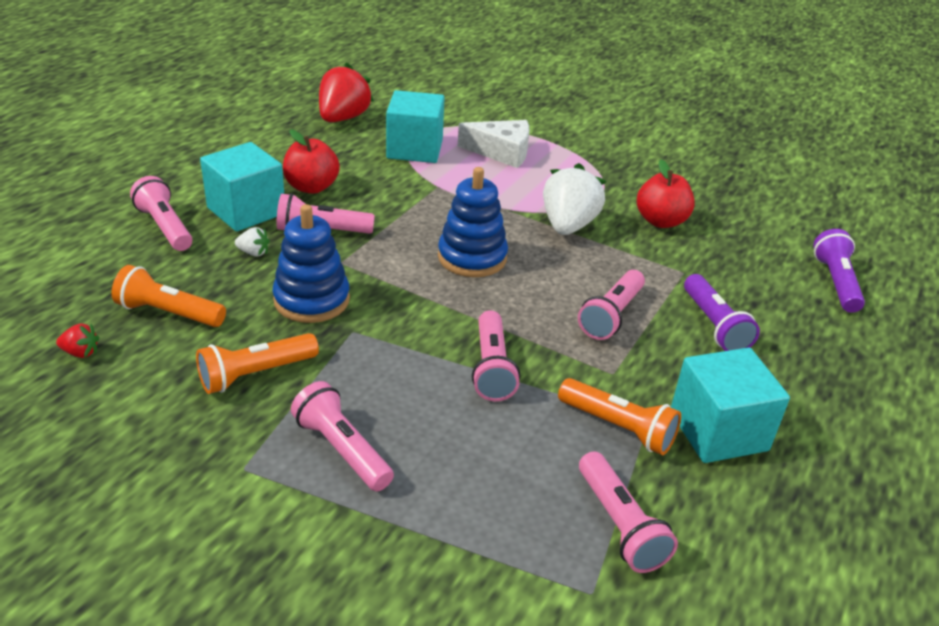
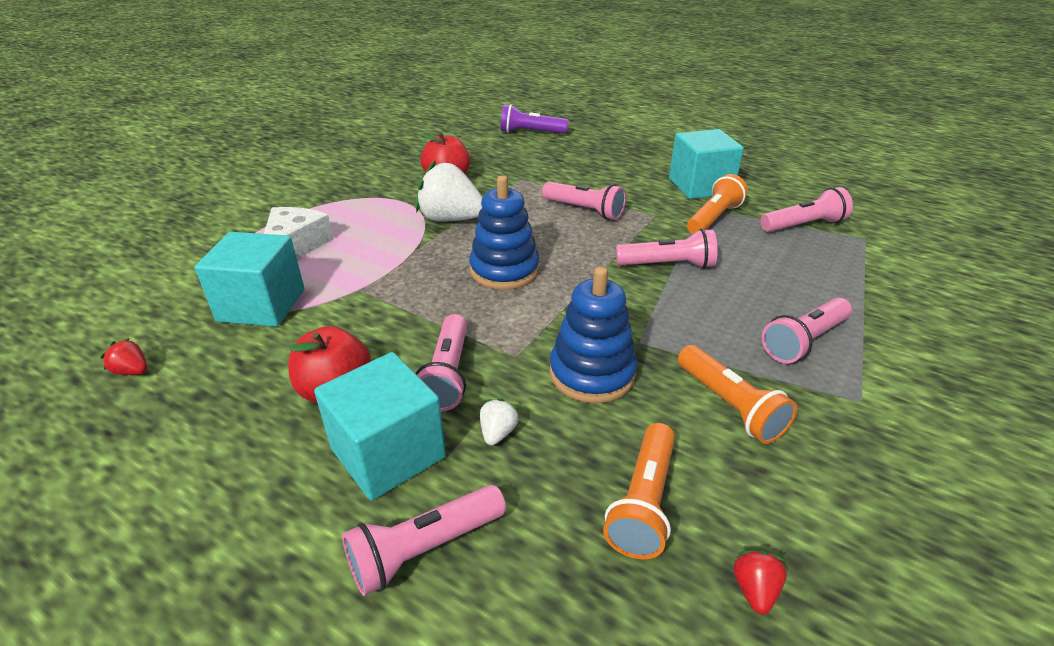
camera: 85 degrees left, 0 degrees up
(343, 118) = (132, 371): red strawberry -> red strawberry, size x0.44
(714, 325) = (588, 175): purple flashlight -> none

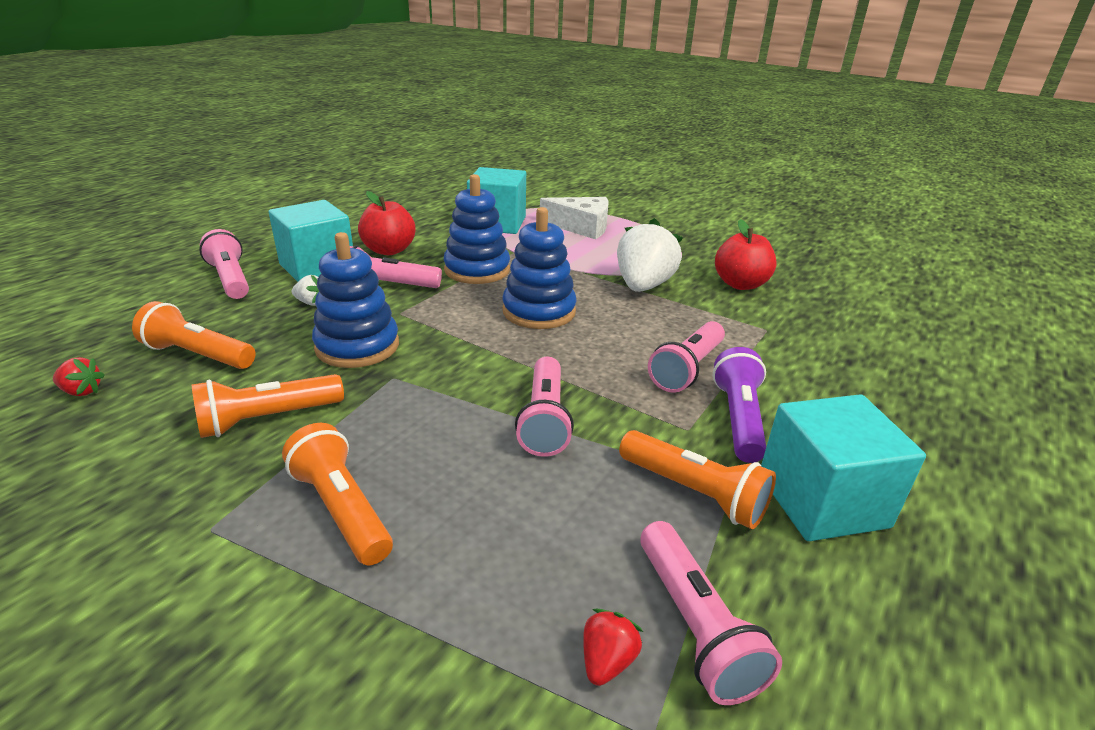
camera: 90 degrees right, 5 degrees down
(132, 371) = (435, 200): red strawberry -> red strawberry (607, 661)
(408, 311) = (477, 270): none -> blue stacking toy
(531, 132) = (938, 343): purple flashlight -> purple flashlight (738, 419)
(804, 341) = (342, 509): pink flashlight -> orange flashlight

